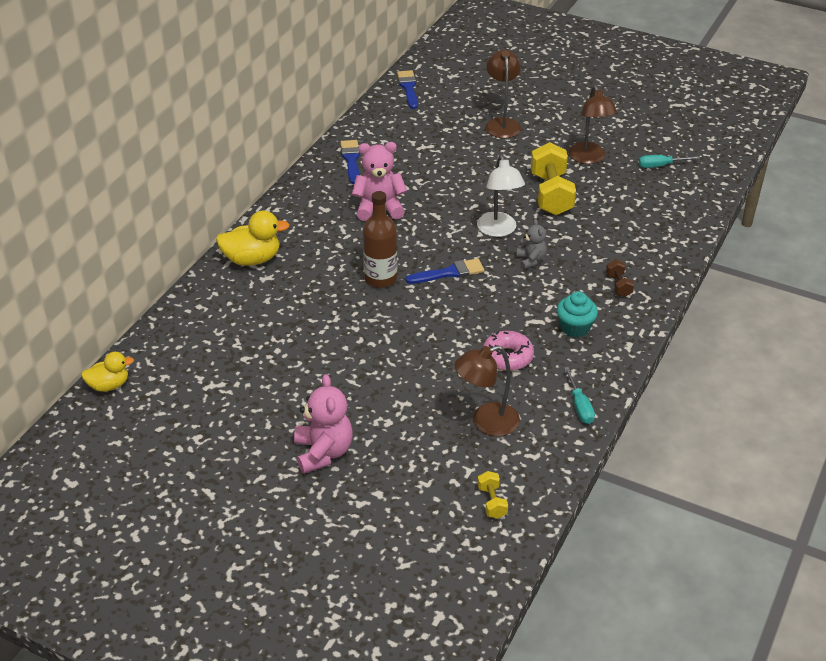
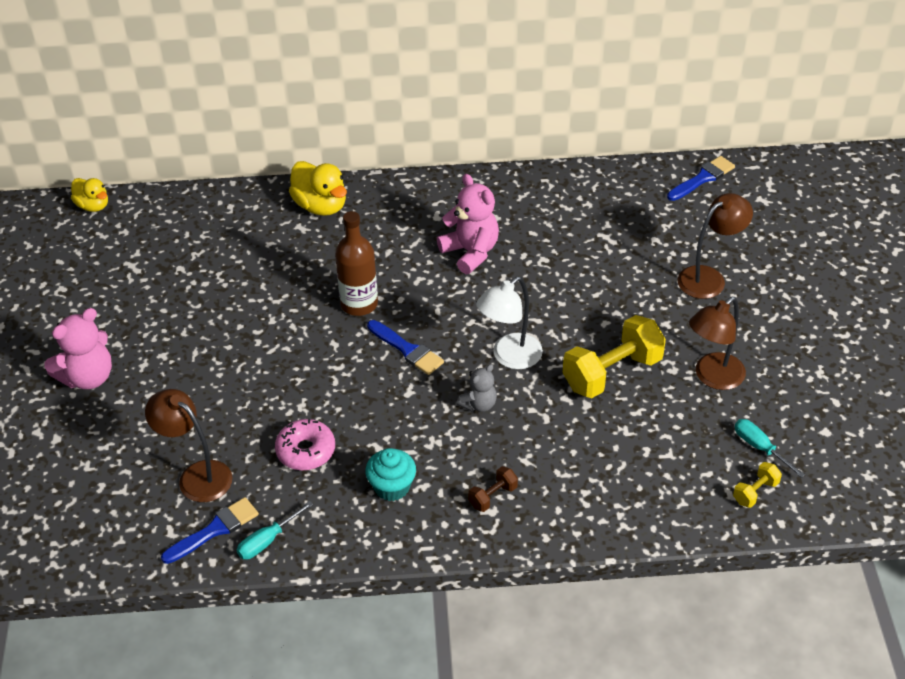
camera: 60 degrees right, 5 degrees up
(351, 160) = (533, 196): blue brush -> blue brush (214, 530)
(492, 502) = (88, 526): yellow dumbbell -> yellow dumbbell (755, 492)

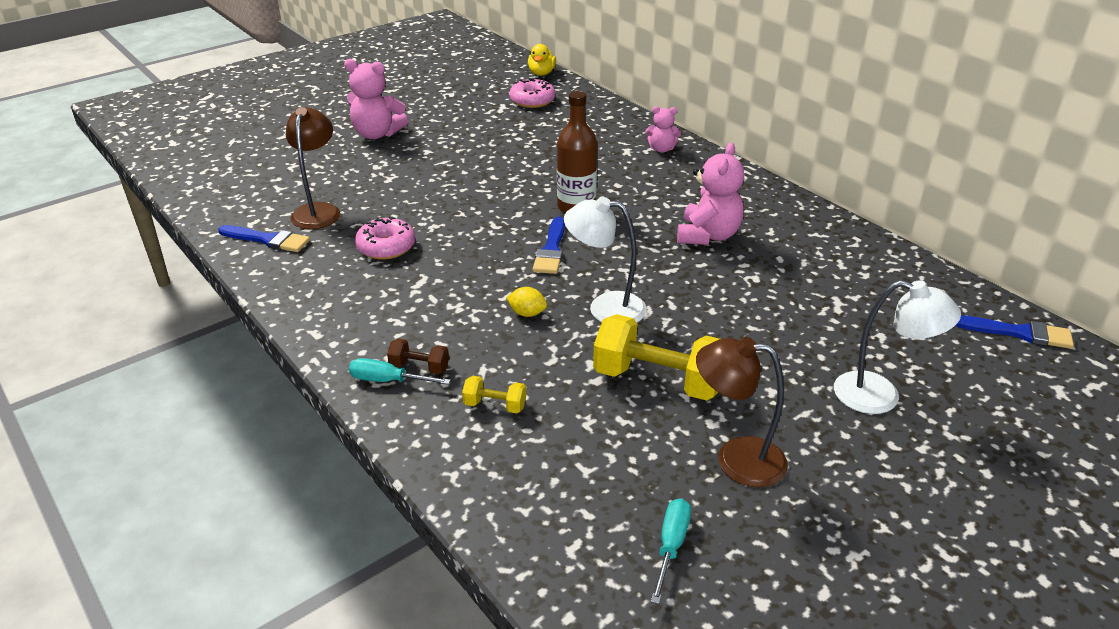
camera: 55 degrees right, 10 degrees down
(143, 239) = (532, 101): none -> pink donut
(267, 541) = (274, 267): turquoise screwdriver -> turquoise screwdriver (388, 381)
(320, 206) = (661, 149): yellow duck -> pink teddy bear
(392, 487) = (383, 305): turquoise cupcake -> none
(479, 404) = (527, 313): grey teddy bear -> yellow lemon
(709, 278) = (880, 396): brown lamp -> white lamp
(755, 492) = (596, 570): yellow dumbbell -> yellow dumbbell (495, 405)

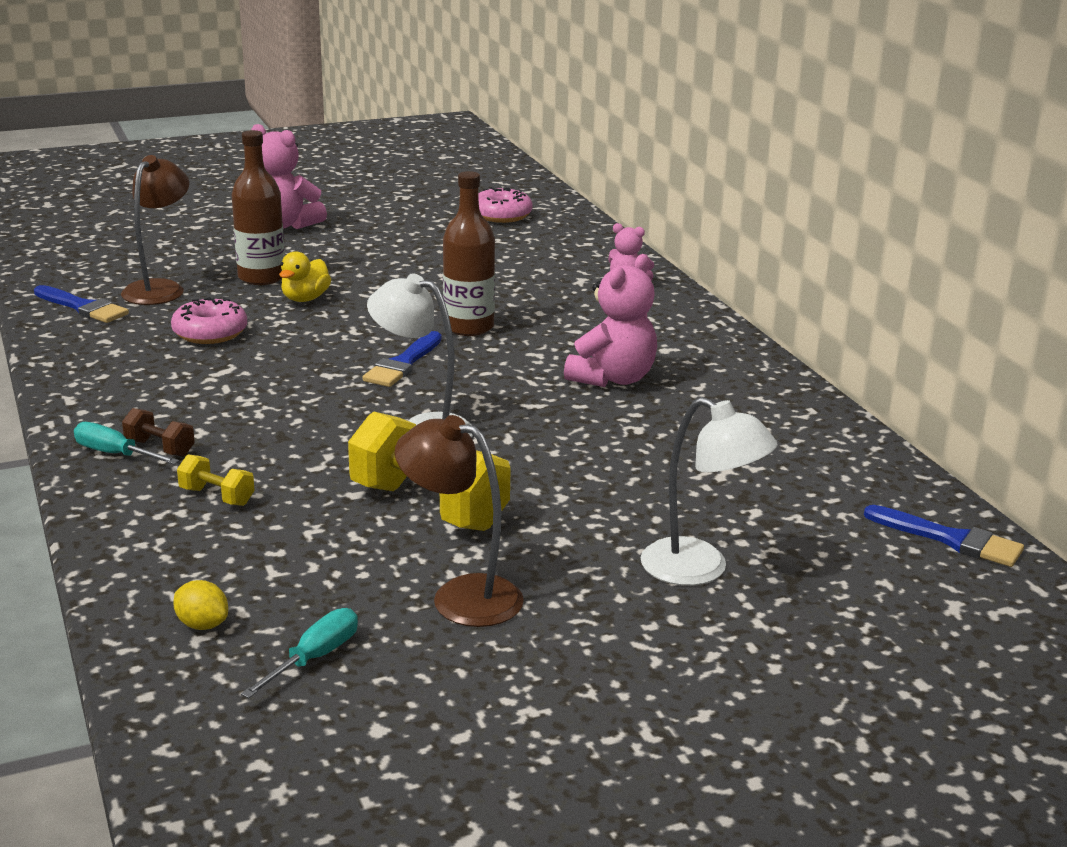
camera: 15 degrees right, 10 degrees down
(391, 187) = (261, 277): none -> brown bottle
(527, 313) = (324, 419): yellow lemon -> yellow lemon (202, 624)
(541, 73) = (536, 189): yellow duck -> yellow duck (305, 299)

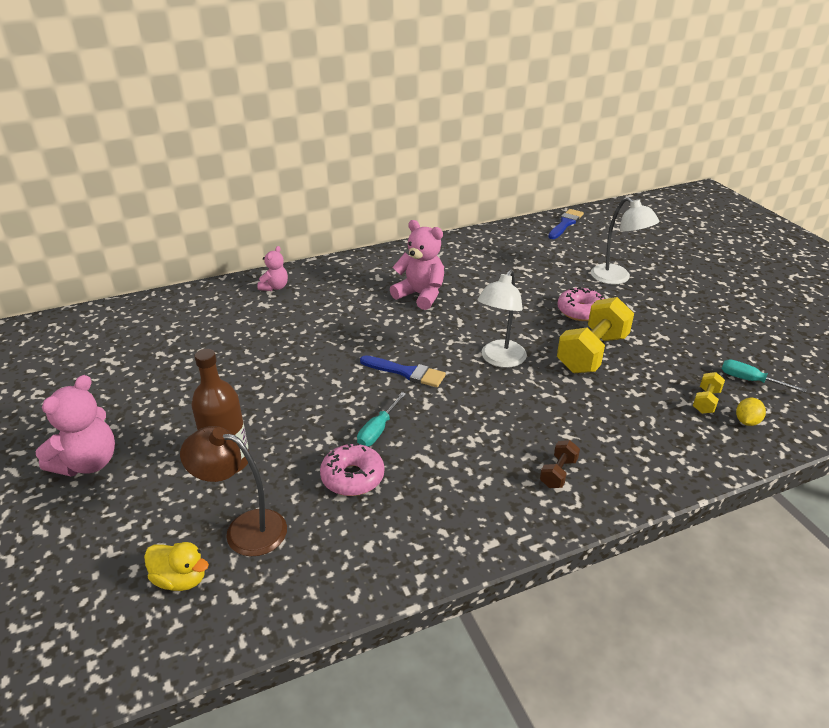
camera: 90 degrees left, 10 degrees up
(83, 307) = (287, 581): blue brush -> none
(115, 454) = (574, 495): turquoise screwdriver -> turquoise screwdriver (378, 430)
(217, 496) = (613, 435): yellow dumbbell -> yellow dumbbell (706, 401)
(305, 299) = (282, 430): yellow duck -> yellow duck (180, 579)
(461, 596) = (672, 340): brown lamp -> none
(468, 327) = (344, 347): brown bottle -> none
(501, 215) = (114, 338): pink donut -> pink donut (580, 311)
(700, 569) = (617, 278): white lamp -> white lamp turned 105 degrees clockwise

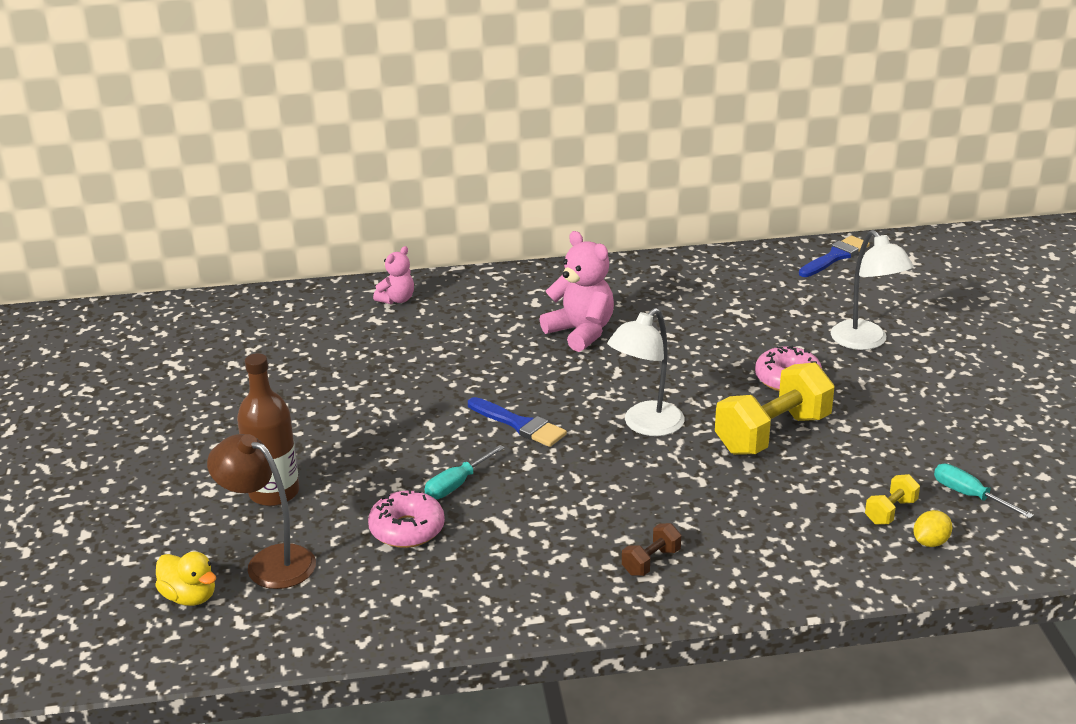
camera: 15 degrees right, 5 degrees down
(88, 463) = (123, 471): pink teddy bear -> none

